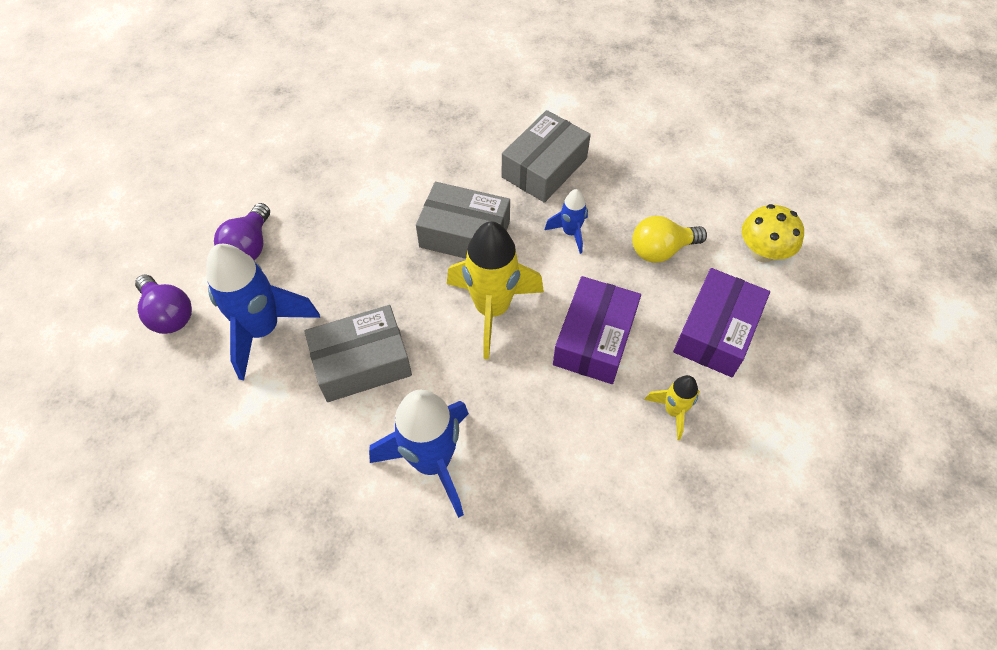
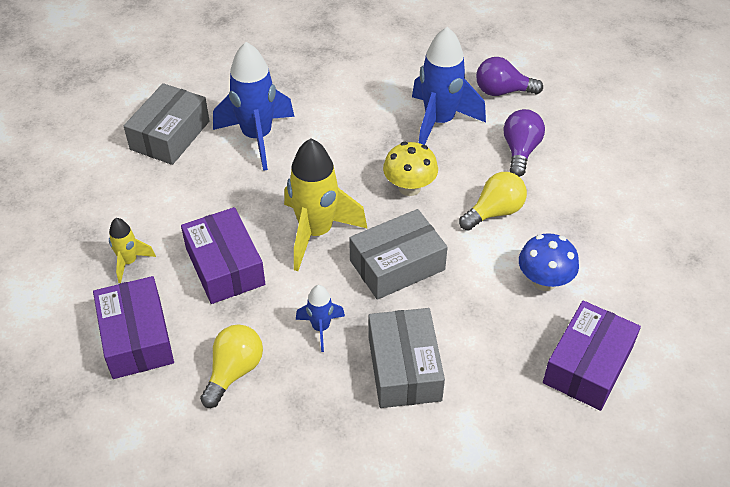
camera: 135 degrees right, 10 degrees down
(249, 247) = (520, 151): purple light bulb -> purple light bulb turned 45 degrees clockwise
(344, 216) = (494, 212): none -> yellow light bulb
(362, 362) = (359, 148): grey box -> grey box (170, 135)
(386, 148) = (544, 281): none -> blue mushroom
(435, 90) = (588, 365): none -> purple box
(762, 252) = (143, 439): yellow mushroom -> yellow mushroom (409, 187)

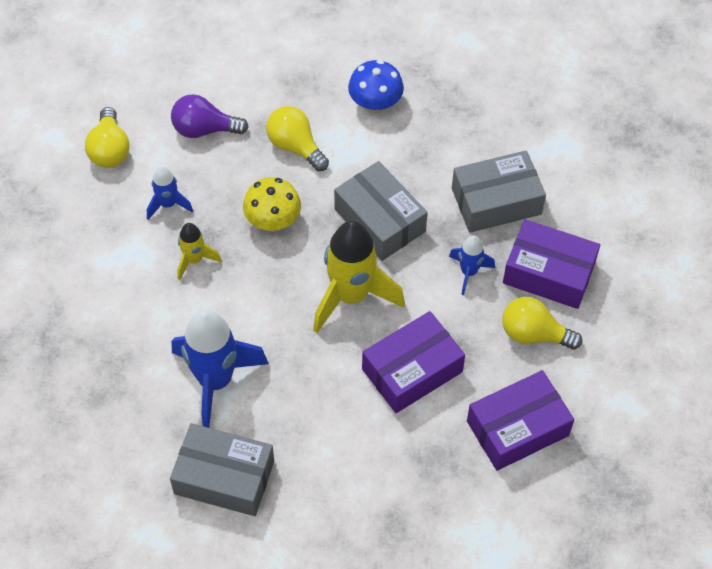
camera: 100 degrees left, 10 degrees up
(129, 262) = (425, 464): yellow rocket -> yellow rocket (194, 260)
(439, 122) = (168, 204): blue rocket -> blue rocket, size x0.50
(502, 91) = (110, 150): purple light bulb -> yellow light bulb
(588, 365) = (460, 72): purple box -> purple box (548, 273)

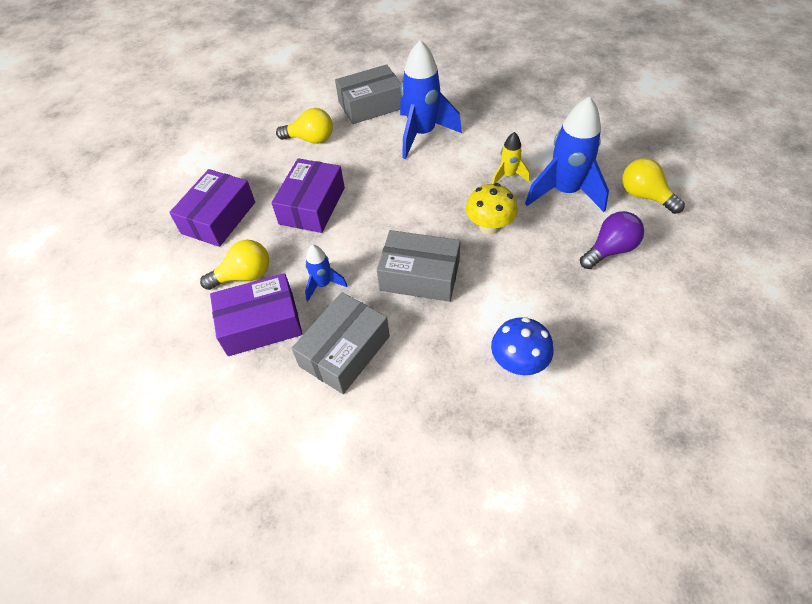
camera: 145 degrees right, 5 degrees down
(168, 204) = (565, 192): blue rocket -> blue rocket, size x1.99
(295, 146) = (536, 284): yellow light bulb -> yellow light bulb (311, 139)
(351, 296) = (390, 219): yellow rocket -> none

